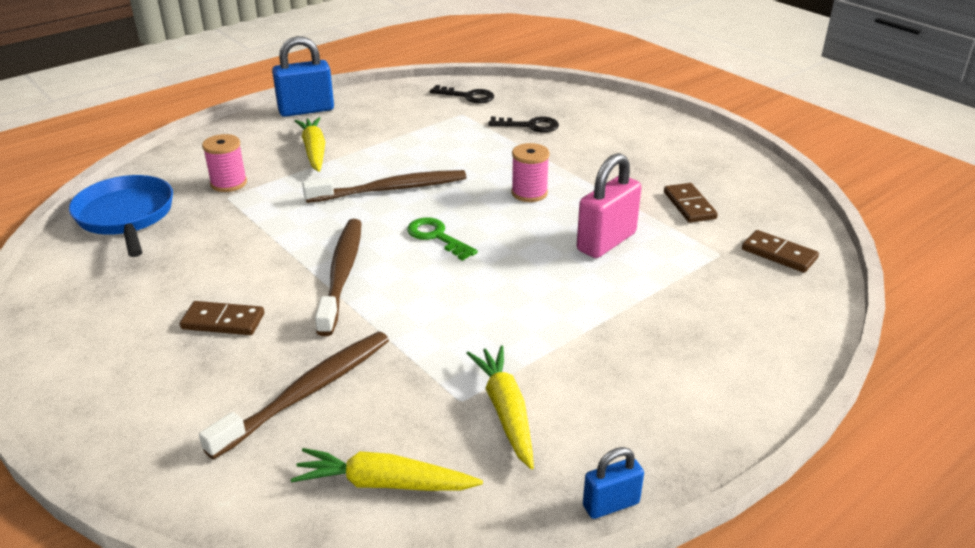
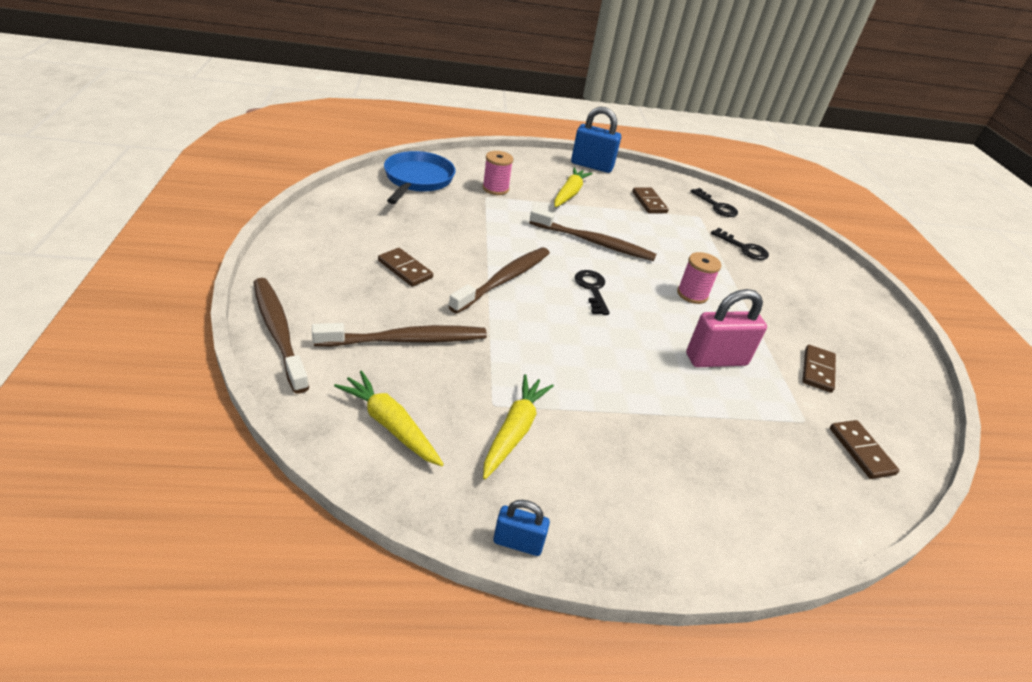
camera: 30 degrees right, 5 degrees up
(151, 470) = (278, 332): none -> brown toothbrush
(402, 122) = (649, 202): none -> brown domino
(436, 237) = (592, 289): green key -> black key

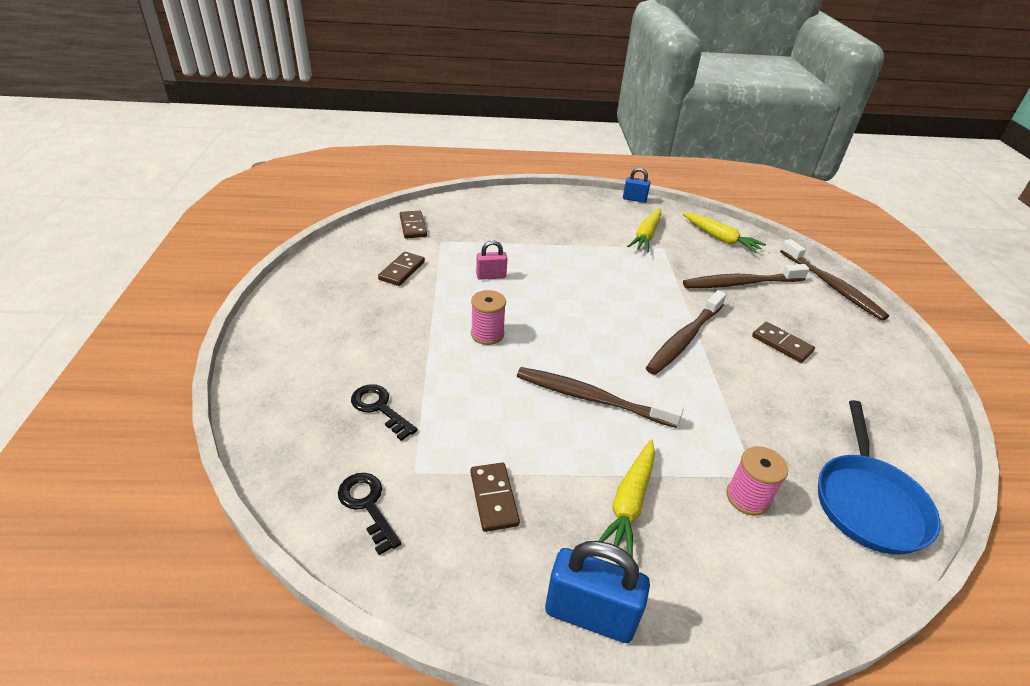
camera: 175 degrees left, 0 degrees up
(592, 289) = (595, 334): black key -> none
(716, 360) = (491, 276): pink padlock -> pink padlock, size x0.57

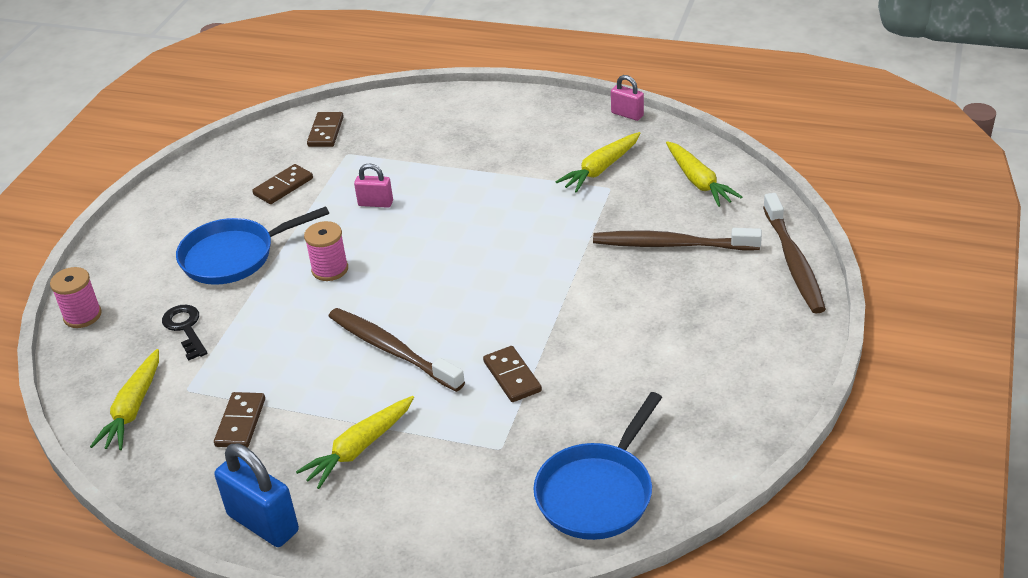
camera: 25 degrees right, 0 degrees up
(367, 505) = (133, 409): black key -> yellow carrot
(390, 333) = (234, 256): none -> blue pan
(634, 199) = (627, 114): blue padlock -> pink padlock
(684, 339) = (542, 302): brown toothbrush -> none
(747, 497) = (476, 465): pink spool -> pink spool (82, 316)
(781, 344) = (655, 324): brown domino -> brown domino (512, 376)

